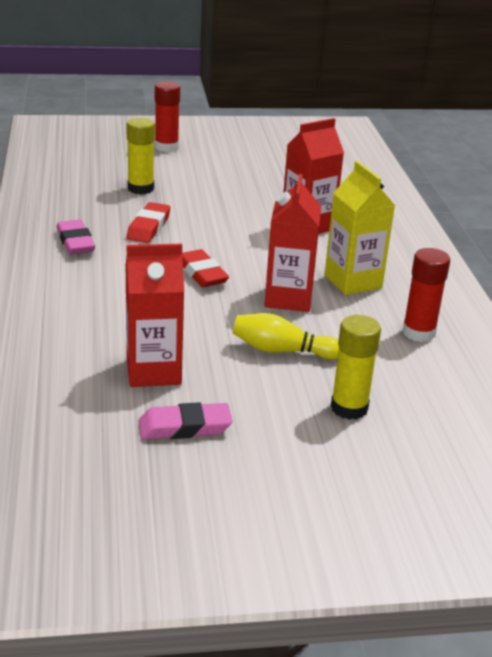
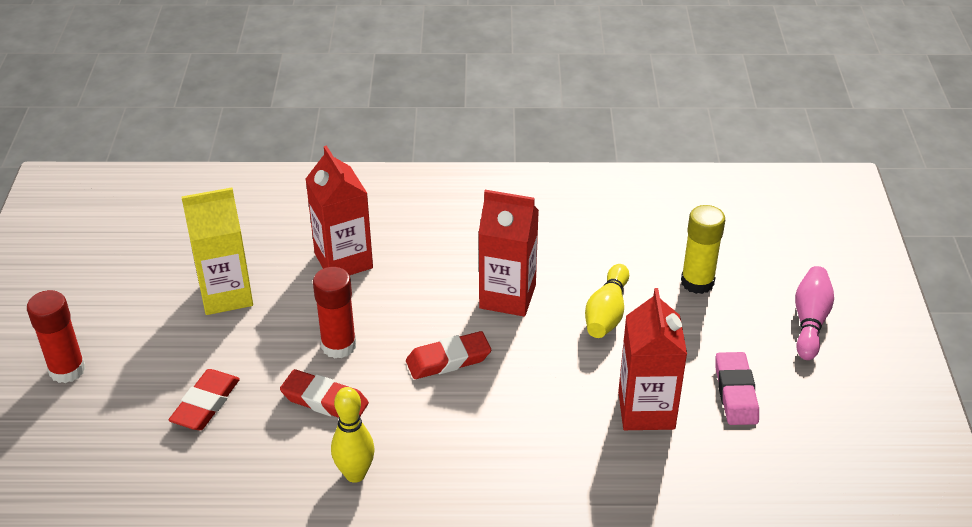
camera: 80 degrees left, 10 degrees up
(75, 242) = (355, 474): pink eraser -> yellow bowling pin
(140, 188) = (206, 404): yellow glue stick -> red eraser
(310, 489) = (810, 321): none -> pink bowling pin
(353, 281) = (475, 245): yellow carton -> yellow carton (226, 295)
(418, 332) = (574, 218): red glue stick -> red glue stick (338, 346)

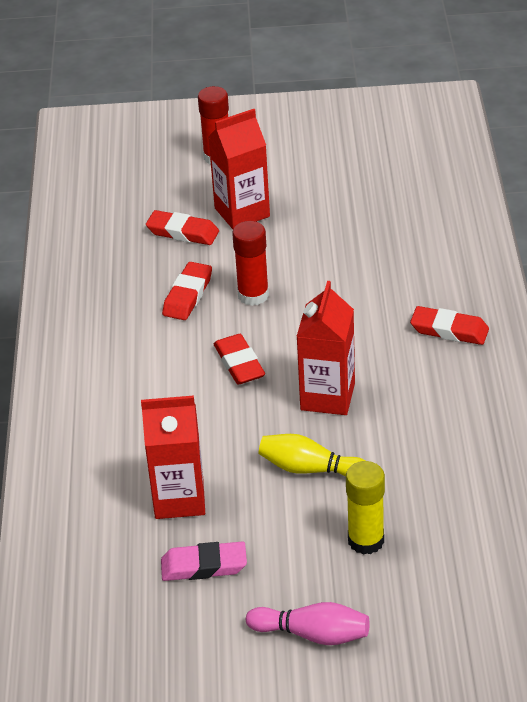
camera: 90 degrees right, 0 degrees up
(226, 295) = (311, 222): yellow carton -> none
(343, 261) = (366, 284): red carton -> red carton (242, 212)
(355, 474) = (108, 322): yellow bowling pin -> none
(425, 211) = (449, 330): none -> red eraser

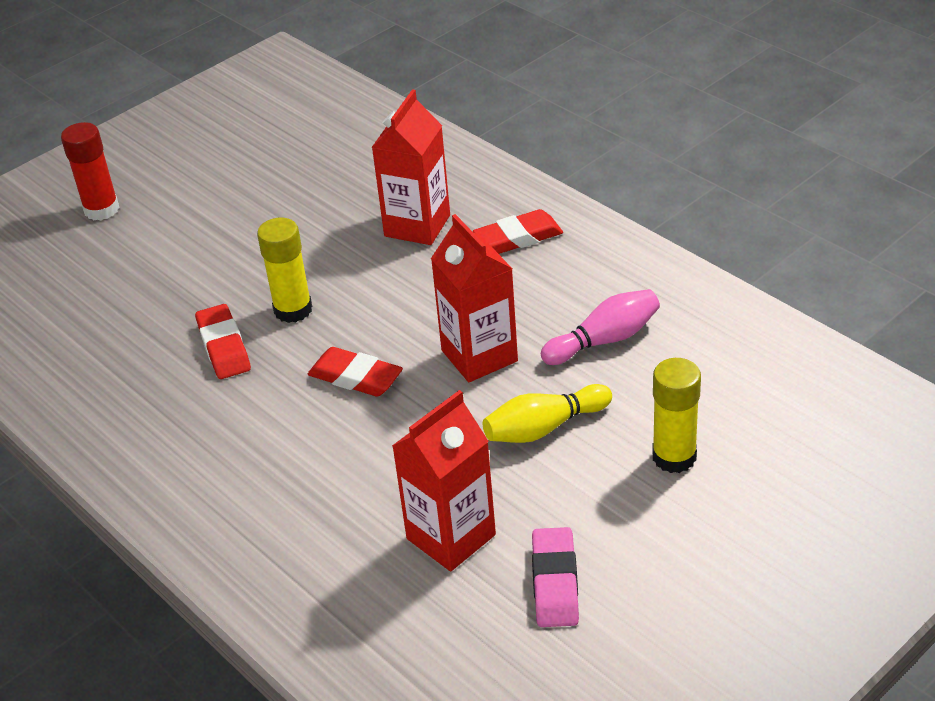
camera: 40 degrees left, 0 degrees up
(182, 232) = (147, 294): red eraser -> none
(204, 566) = (555, 582): pink eraser -> pink eraser turned 45 degrees counterclockwise
(242, 212) = (189, 244): red carton -> red carton (417, 226)
(253, 295) = (293, 310): red glue stick -> yellow glue stick
(312, 634) = (735, 572): pink bowling pin -> pink bowling pin (604, 340)

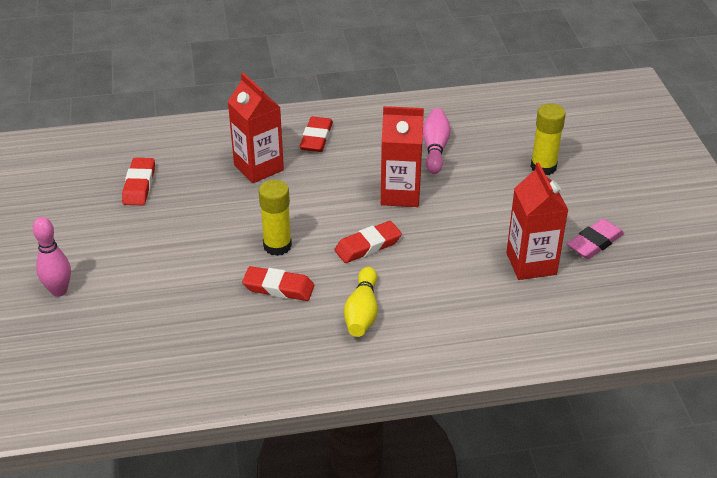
camera: 60 degrees left, 0 degrees up
(101, 209) = (59, 291): red glue stick -> pink bowling pin
(305, 166) = (139, 185): none -> red eraser
(544, 428) = (481, 197): yellow bowling pin -> yellow bowling pin (362, 312)
(555, 582) = (594, 243): pink eraser -> pink eraser turned 75 degrees counterclockwise

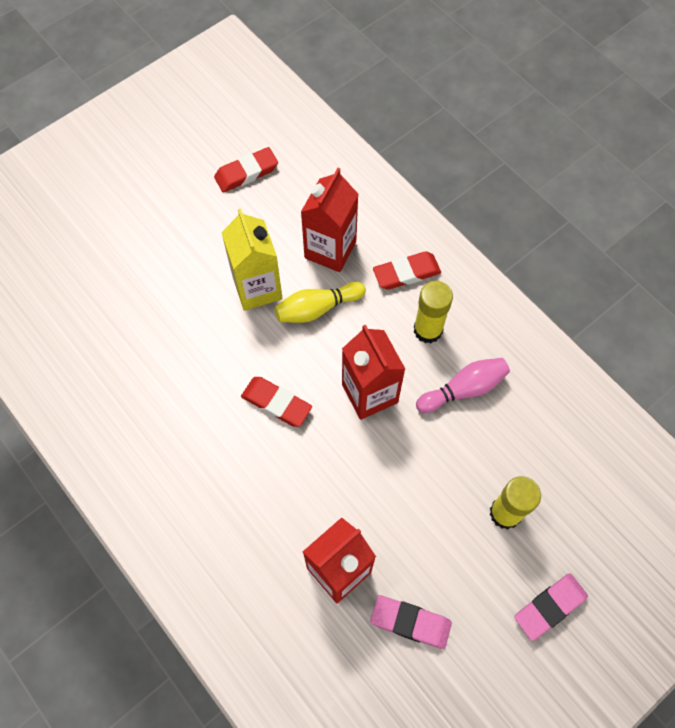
camera: 60 degrees right, 25 degrees up
(59, 291) = (87, 199): pink bowling pin -> none
(255, 219) = (257, 288): none -> yellow carton
(277, 246) = (232, 327): yellow glue stick -> yellow glue stick (428, 330)
(278, 287) = (179, 359): red eraser -> none
(362, 312) = (184, 445): yellow bowling pin -> yellow bowling pin (317, 308)
(623, 174) = (549, 607): none -> pink eraser

